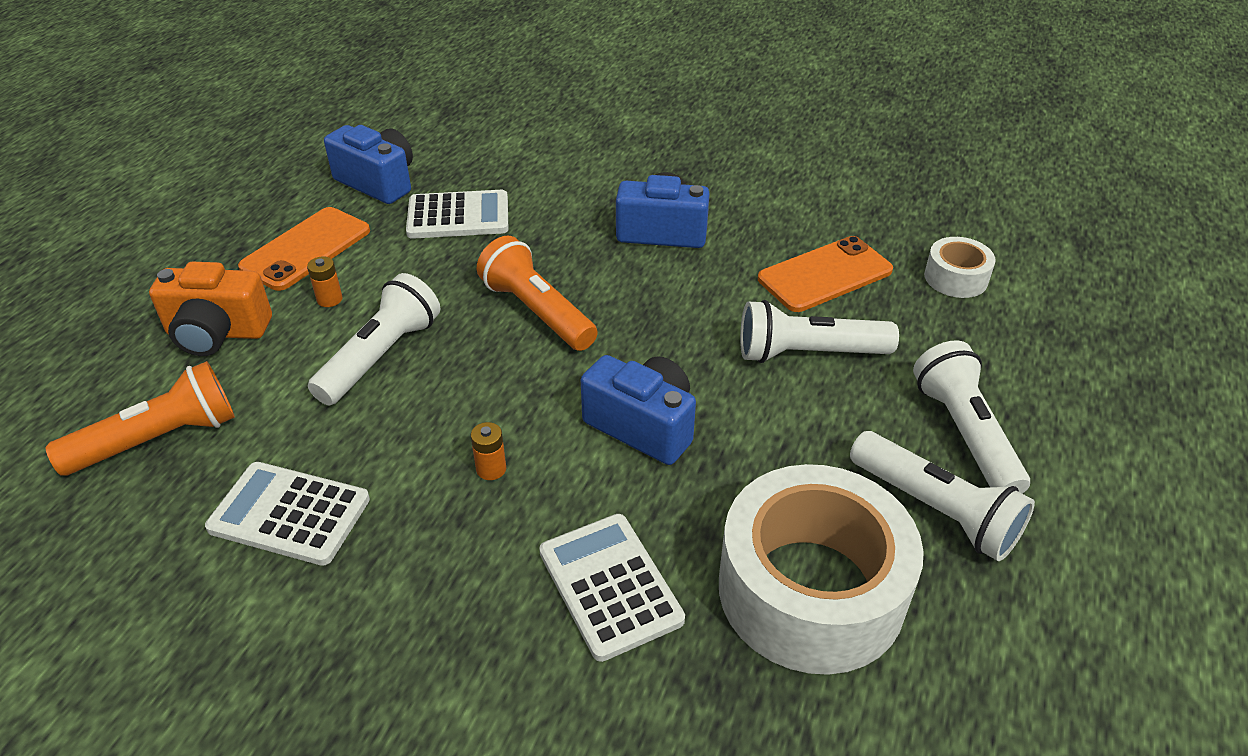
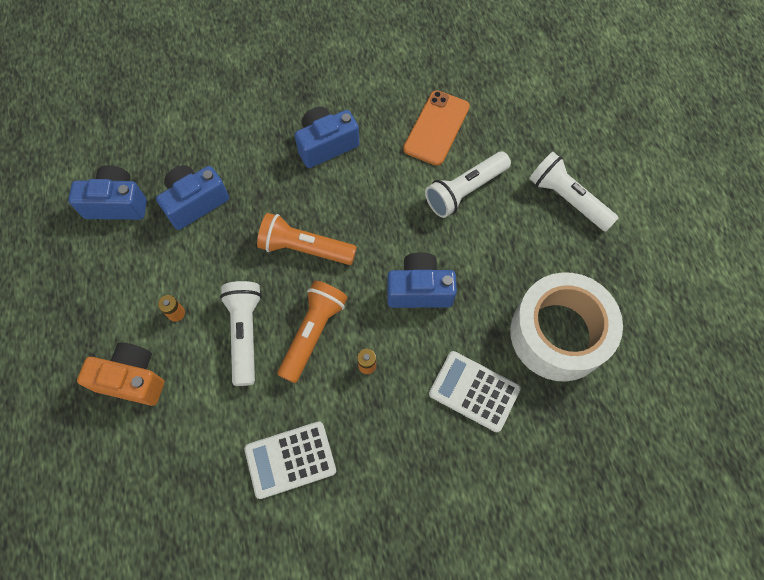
camera: 35 degrees left, 25 degrees up
(158, 439) = (173, 467): orange flashlight -> orange flashlight (313, 333)
(217, 333) = (132, 379): orange camera -> orange camera turned 135 degrees counterclockwise
(306, 249) = (124, 285): orange phone -> none
(458, 216) = (195, 203): white calculator -> blue camera
(935, 510) = (581, 253): white flashlight -> none
(956, 278) = (502, 91): white tape -> none

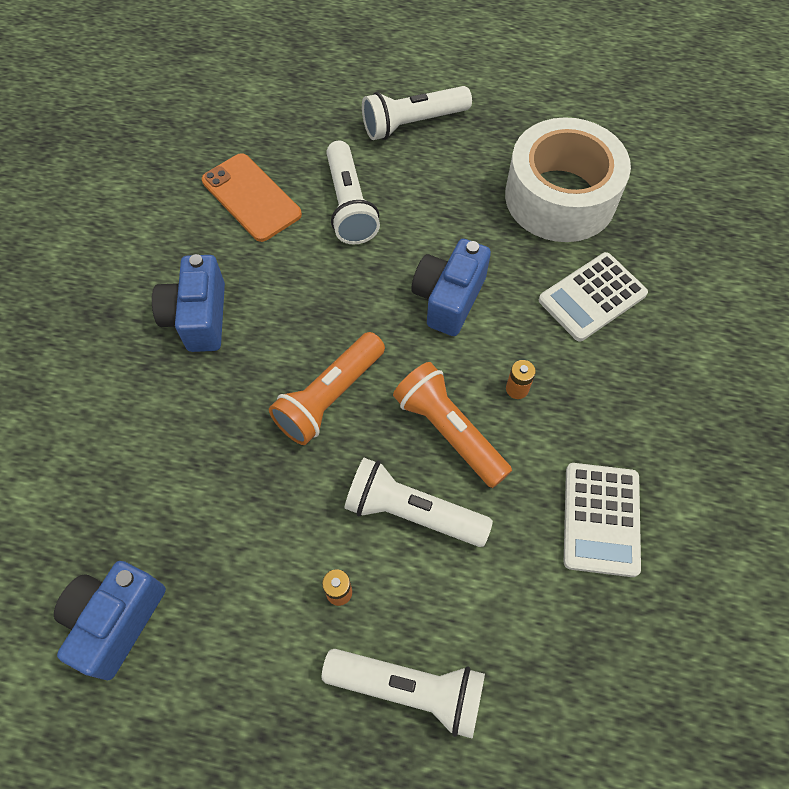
camera: 65 degrees left, 5 degrees down
(132, 379) = (409, 689): orange camera -> white flashlight
(195, 203) = (183, 507): blue camera -> none

